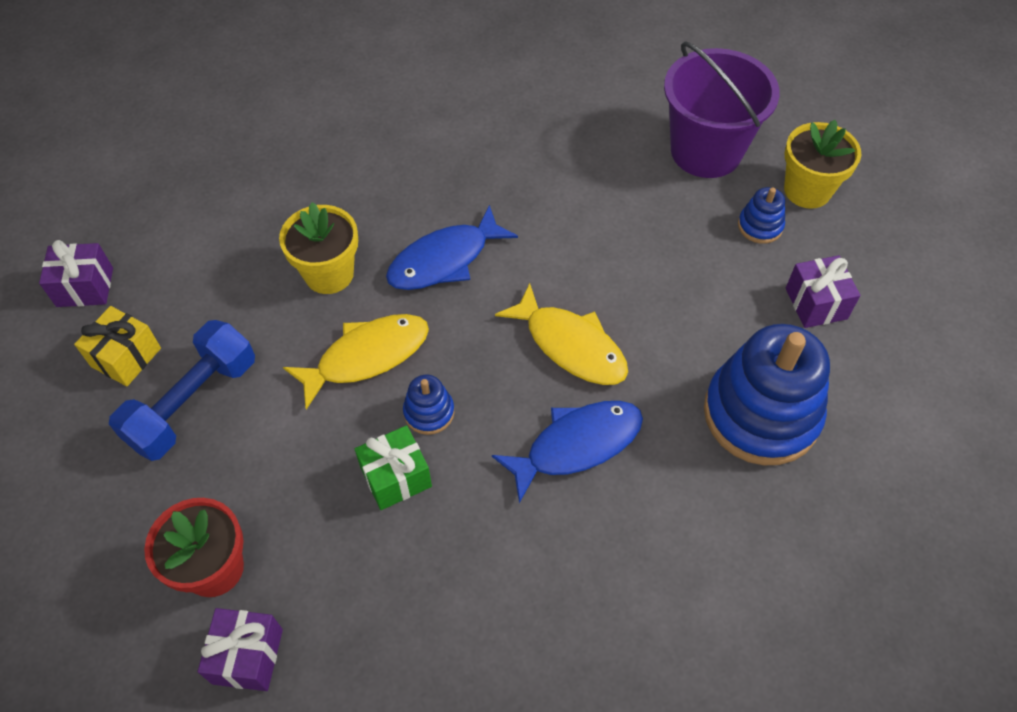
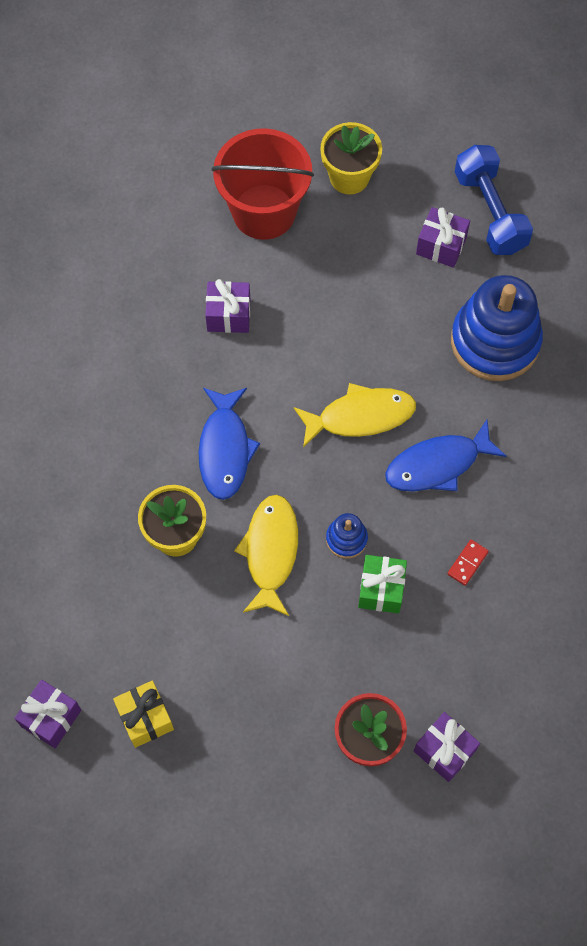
camera: 55 degrees left, 10 degrees up
(193, 403) = (223, 690): blue dumbbell -> blue dumbbell (490, 212)
(487, 543) = (467, 563): none -> red domino
(577, 445) = (438, 464): blue fish -> blue fish turned 120 degrees counterclockwise
(580, 185) = (228, 315): none -> purple gift
(706, 151) = (264, 212): purple bucket -> red bucket
(760, 226) = (355, 229): blue stacking toy -> none

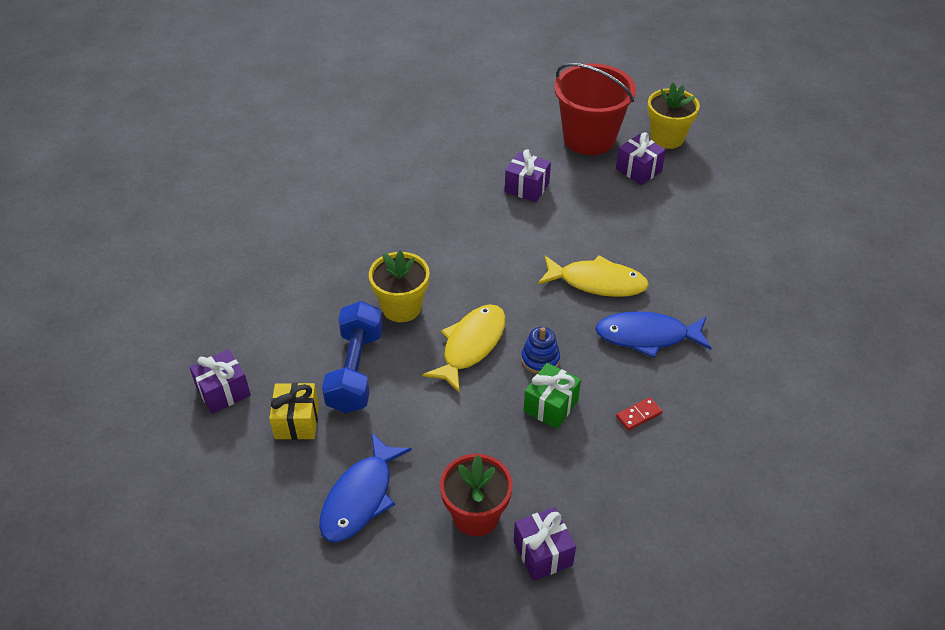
camera: 25 degrees right, 20 degrees down
(225, 449) = (474, 267): blue fish -> blue fish (360, 497)
(441, 246) = (721, 198): purple gift -> purple gift (638, 170)
(490, 212) = (773, 190): blue dumbbell -> blue dumbbell (355, 370)
(495, 341) = (738, 271): blue stacking toy -> none

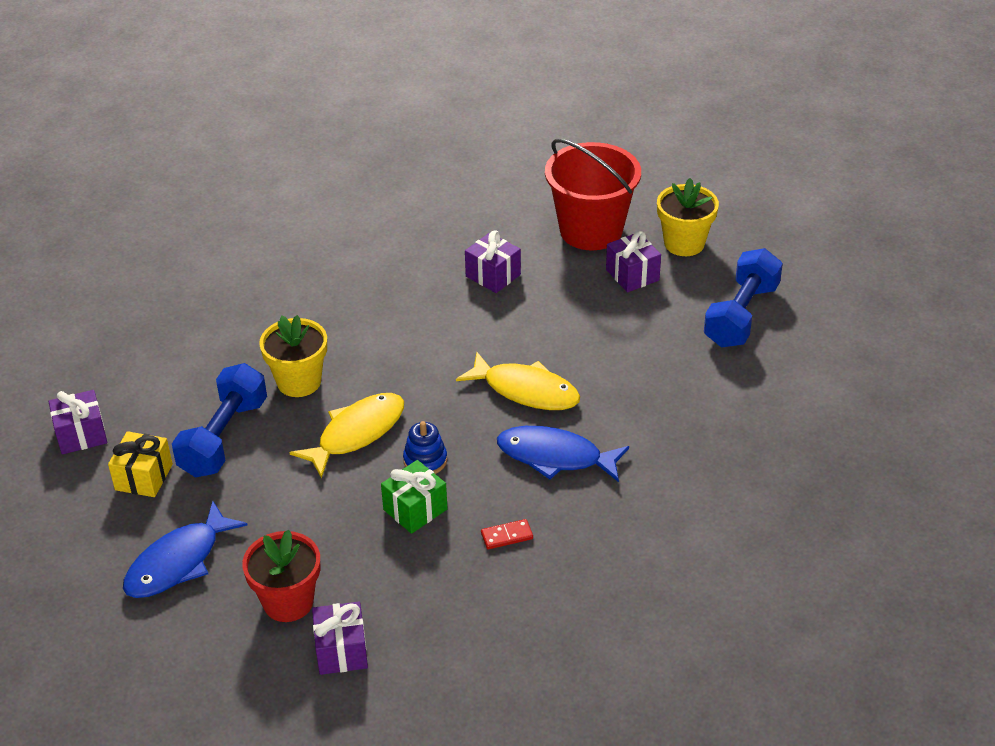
camera: 15 degrees right, 5 degrees down
(739, 190) = (741, 315): none -> blue dumbbell

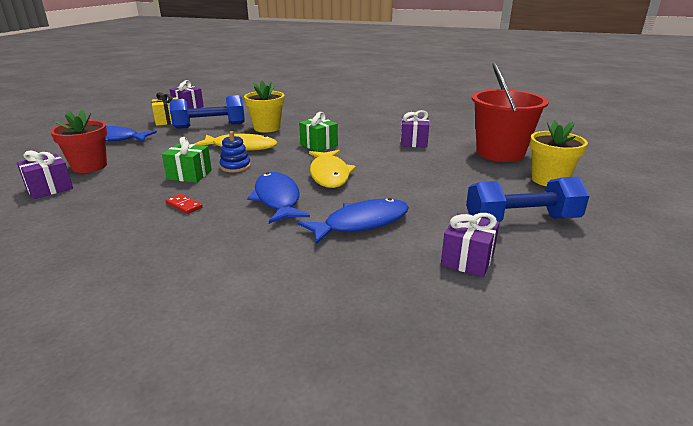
camera: 55 degrees right, 15 degrees down
(421, 359) = (319, 145): none -> green gift
(632, 275) = (486, 174): purple gift -> purple gift (467, 259)
(661, 418) = (361, 223): none -> blue fish

